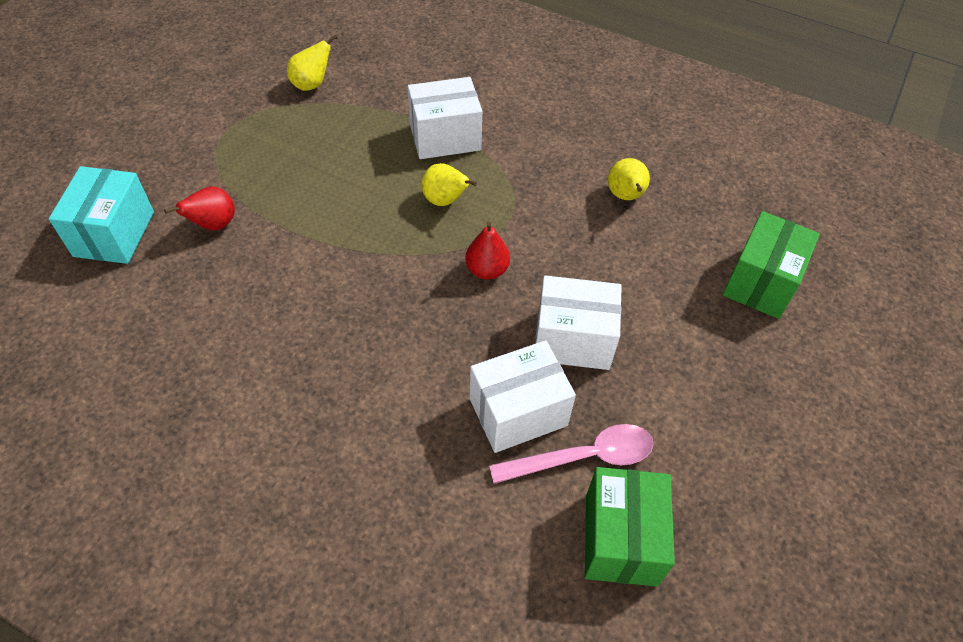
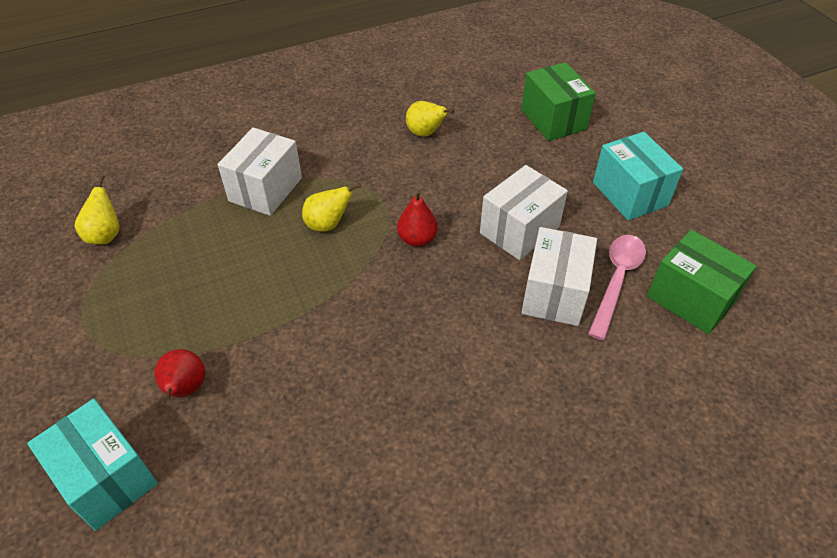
camera: 50 degrees left, 5 degrees down
(721, 407) = (630, 194): none -> turquoise box

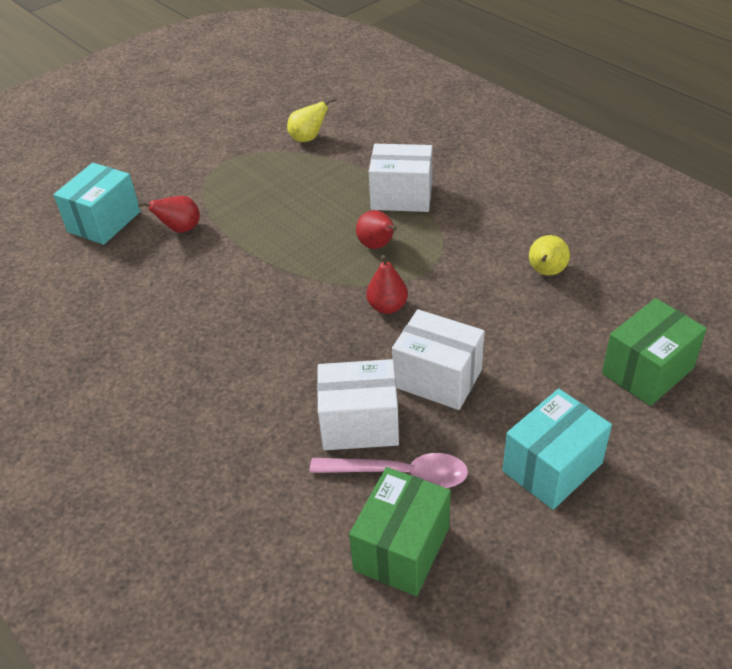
camera: 75 degrees right, 5 degrees down
(328, 224) = (377, 245): yellow pear -> red pear

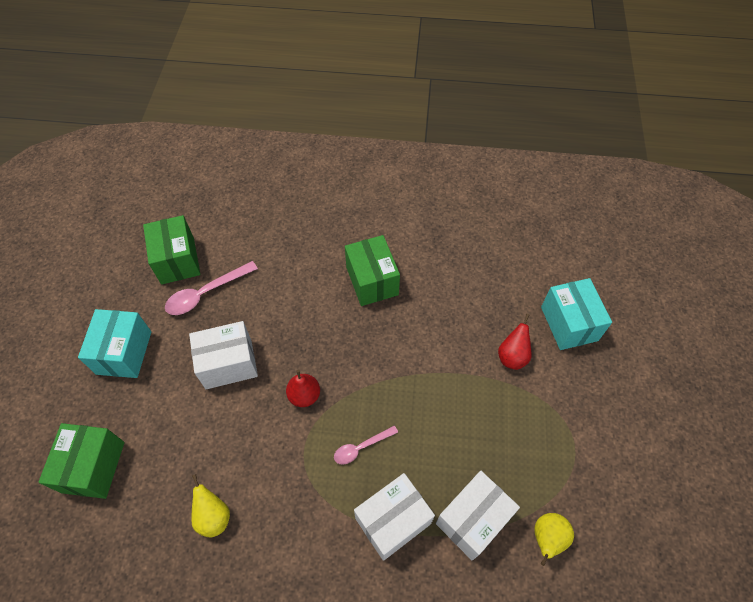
camera: 135 degrees right, 15 degrees up
(208, 361) = (372, 281): none -> green box
(359, 424) = (251, 305): white box -> white box (472, 519)
(377, 245) = (361, 447): red pear -> pink spoon

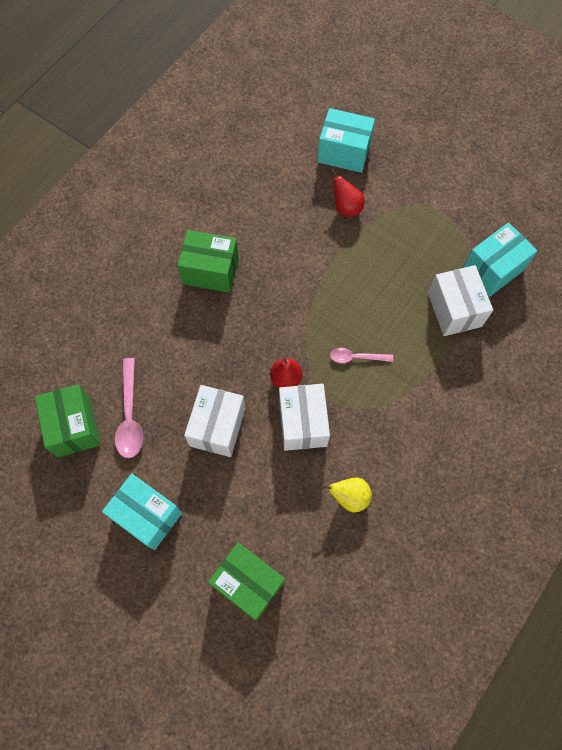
camera: 60 degrees left, 10 degrees up
(177, 260) = (74, 427): green box -> green box turned 60 degrees clockwise
(361, 447) = (356, 357): pink spoon -> pink spoon turned 90 degrees clockwise
(393, 521) = (426, 364): white box -> white box (302, 423)
(547, 538) = (493, 269): yellow pear -> turquoise box

